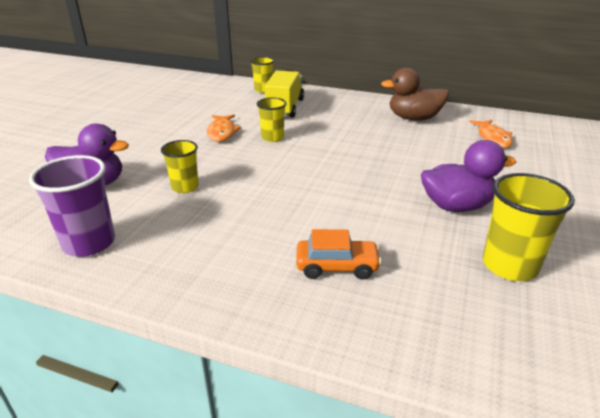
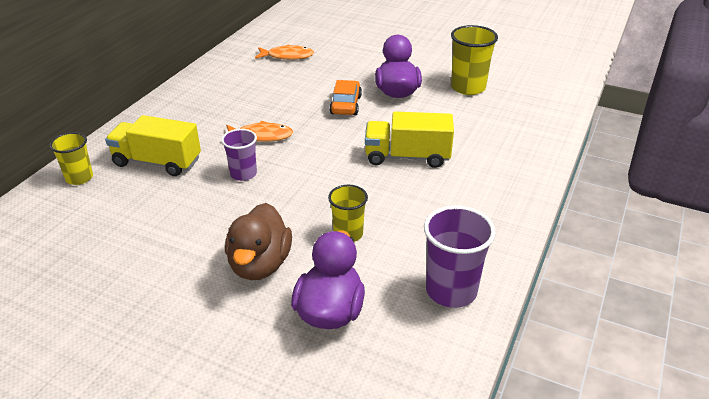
camera: 85 degrees left, 5 degrees up
(222, 132) = (214, 212): orange fish -> orange fish (261, 136)
(272, 137) = (243, 174): yellow cup -> purple cup
(313, 215) = (407, 157): none -> yellow truck
(337, 267) = (475, 151): orange car -> orange car (346, 105)
(414, 118) = (229, 85): brown duck -> brown duck (260, 265)

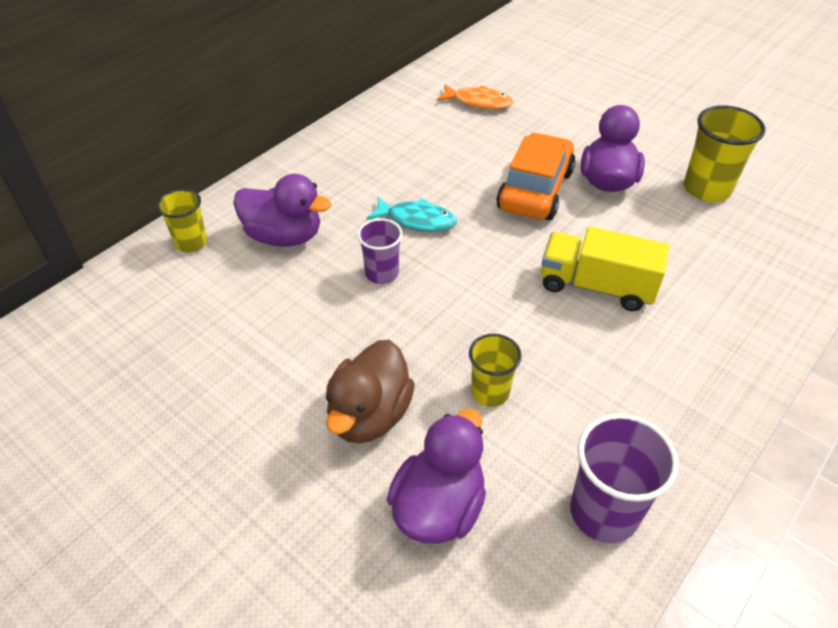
camera: 15 degrees right, 10 degrees up
(157, 162) = (284, 236): yellow truck -> purple duck
(261, 136) = (417, 220): orange fish -> turquoise fish
(346, 105) = (535, 190): orange car -> orange car, size x1.60

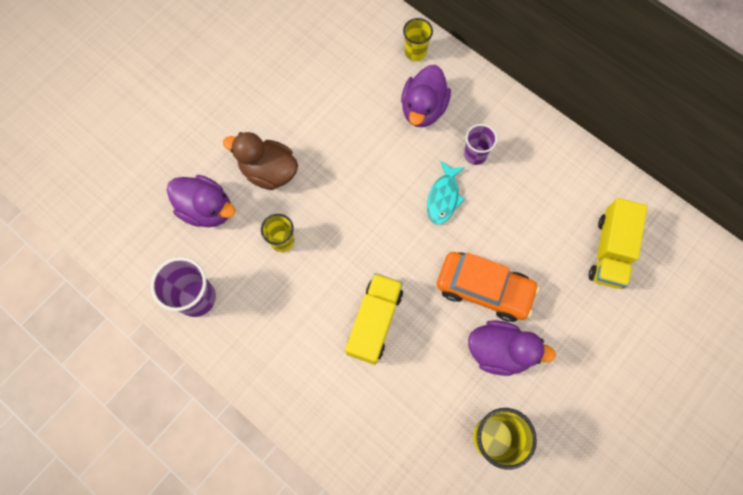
camera: 90 degrees right, 25 degrees up
(382, 273) = (386, 174): purple cup -> purple cup (475, 154)
(478, 102) = (610, 251): orange fish -> yellow truck

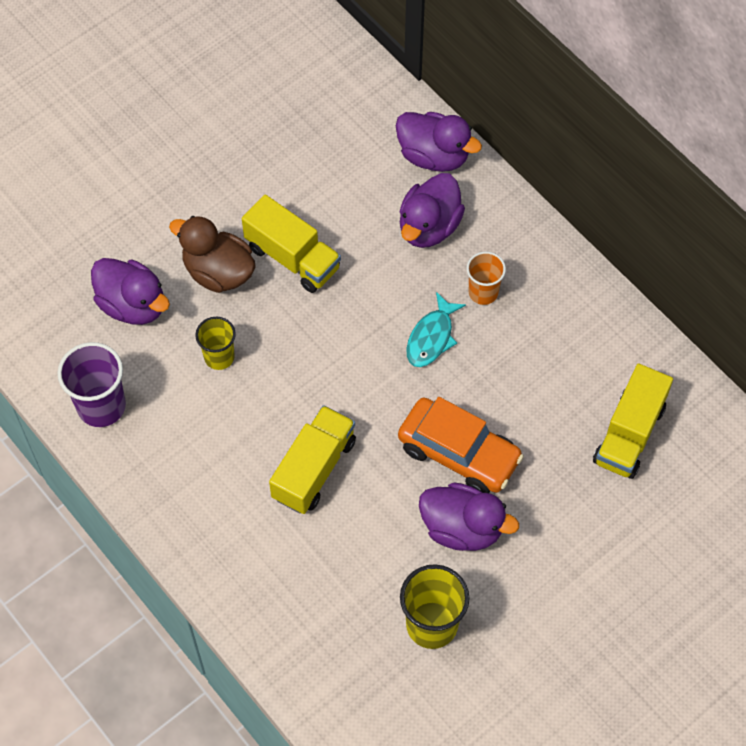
camera: 10 degrees right, 10 degrees down
(324, 150) = (292, 257): none -> yellow truck
(415, 52) = (434, 156): yellow cup -> purple duck
(475, 154) = (483, 292): purple cup -> orange cup

